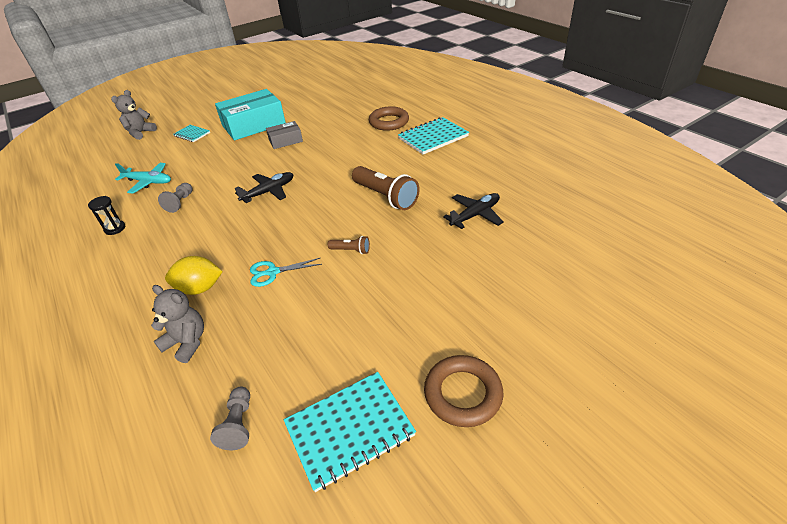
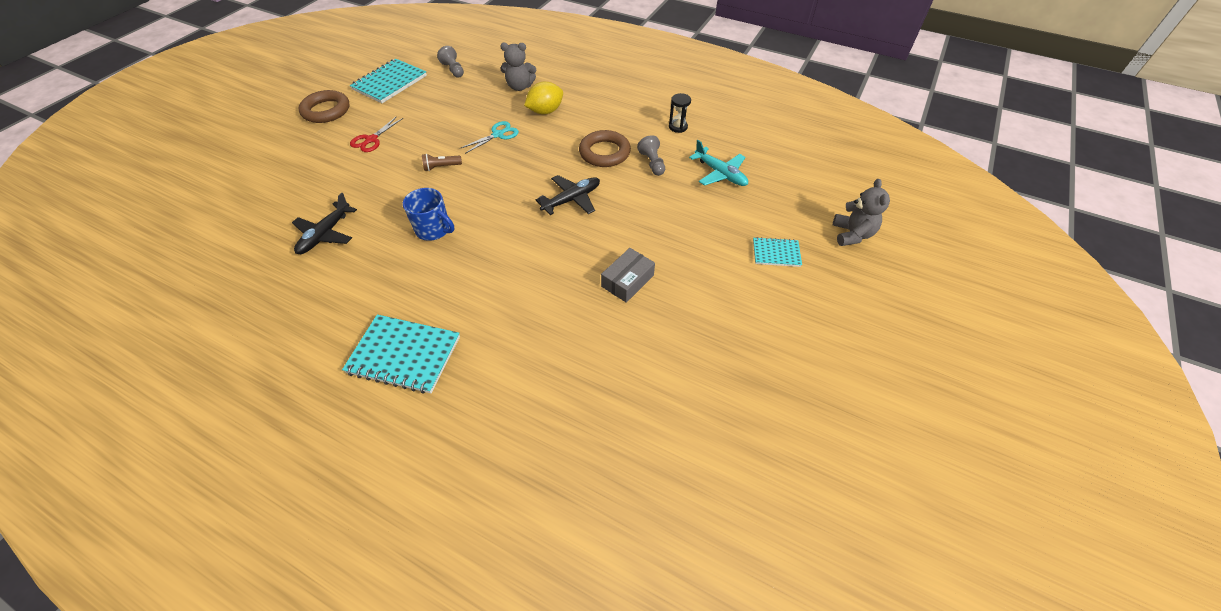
camera: 150 degrees right, 10 degrees up
(148, 182) = (720, 174): turquoise plane -> turquoise plane turned 120 degrees counterclockwise
(254, 125) = (711, 300): turquoise box -> none
(269, 192) = (572, 199): black plane -> black plane turned 150 degrees counterclockwise
(385, 197) = (434, 229): brown flashlight -> blue mug
(389, 122) = (493, 375): brown ring -> brown ring (604, 153)
(410, 311) = (371, 140): none -> red scissors
(433, 137) = (404, 355): turquoise notebook -> turquoise notebook turned 75 degrees clockwise

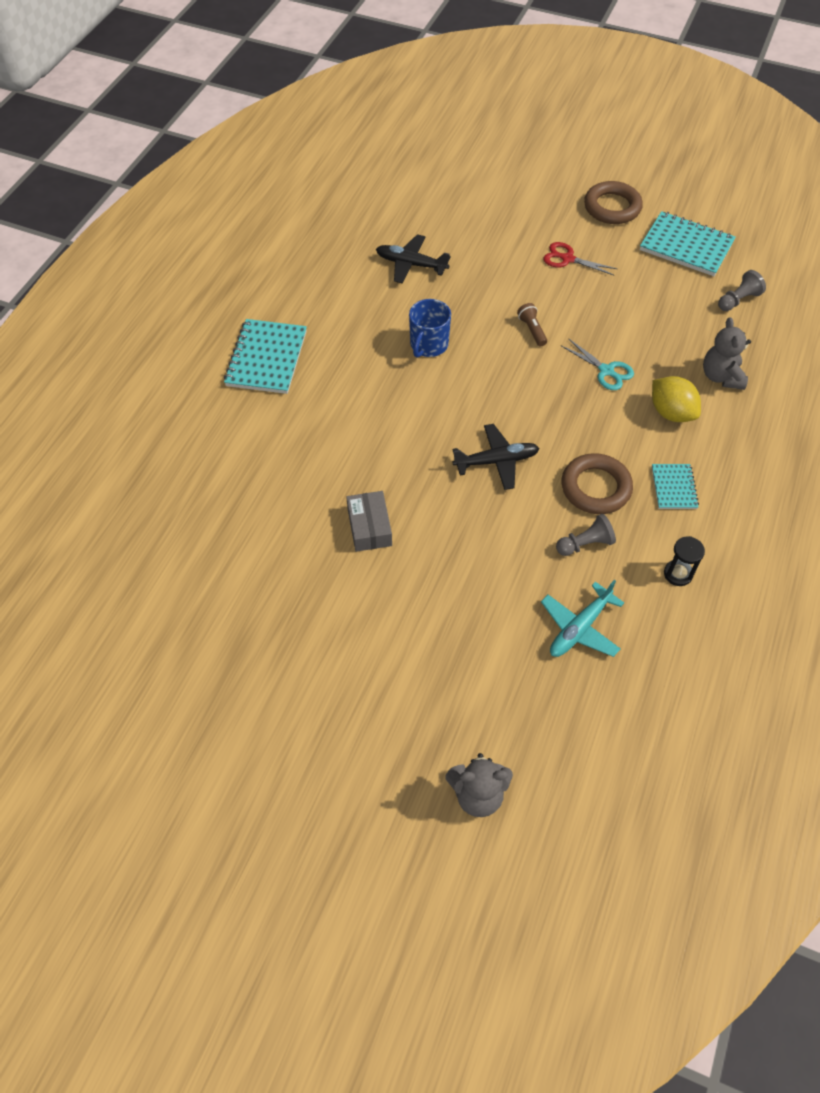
camera: 85 degrees right, 5 degrees up
(572, 199) = (496, 461): black plane -> black plane turned 60 degrees counterclockwise
(627, 281) = (369, 527): grey box -> grey box turned 45 degrees clockwise
(776, 253) = (430, 689): turquoise notebook -> turquoise notebook (674, 488)

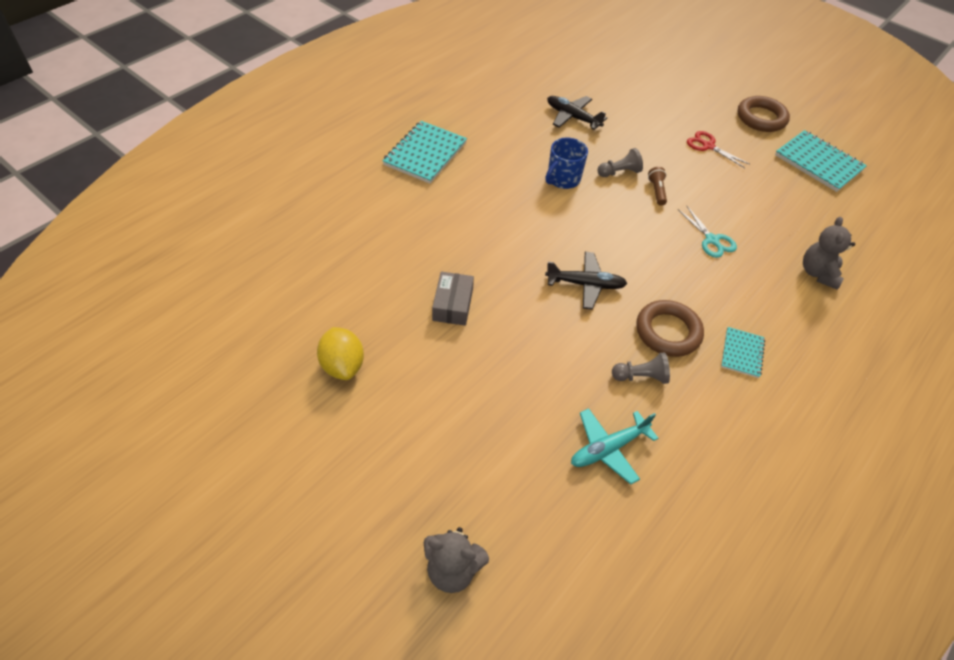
camera: 15 degrees right, 5 degrees down
(671, 413) = (760, 290): yellow lemon -> yellow lemon (342, 365)
(678, 574) = (720, 430): black hourglass -> none
(738, 300) = (853, 216): grey pawn -> grey pawn (619, 172)

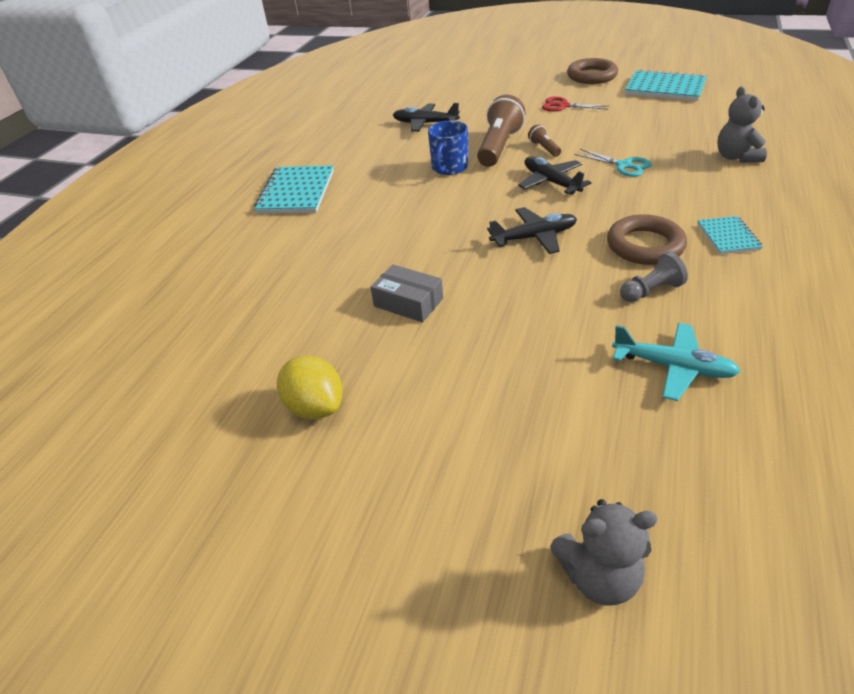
camera: 15 degrees left, 10 degrees down
(452, 305) = (408, 302): grey box -> grey box turned 45 degrees counterclockwise
(608, 448) = (673, 367): turquoise plane -> turquoise plane turned 105 degrees counterclockwise
(619, 172) = (499, 147): grey pawn -> brown flashlight
(637, 232) = (551, 182): none -> black plane

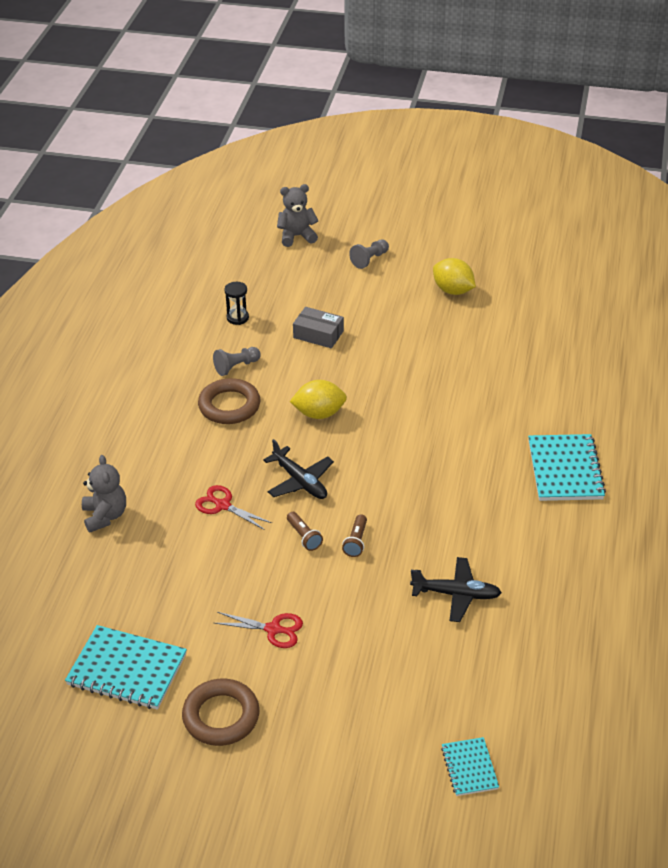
camera: 170 degrees right, 0 degrees up
(408, 302) = (413, 355): grey box -> grey box (318, 334)
(443, 489) = (369, 259): none -> grey pawn
(449, 168) = (409, 506): blue mug -> none
(499, 147) = (356, 541): brown flashlight -> brown flashlight, size x0.48
(534, 237) = (319, 414): black plane -> yellow lemon
(623, 165) = (223, 505): turquoise scissors -> red scissors
(673, 367) = (237, 318): turquoise plane -> black hourglass
(728, 237) = (160, 414): turquoise notebook -> turquoise notebook (469, 768)

